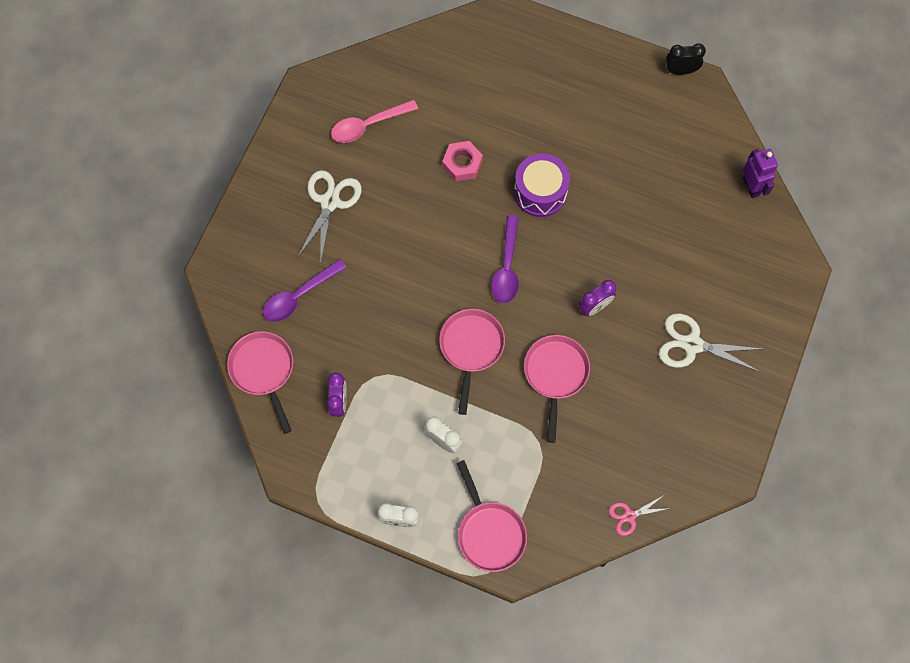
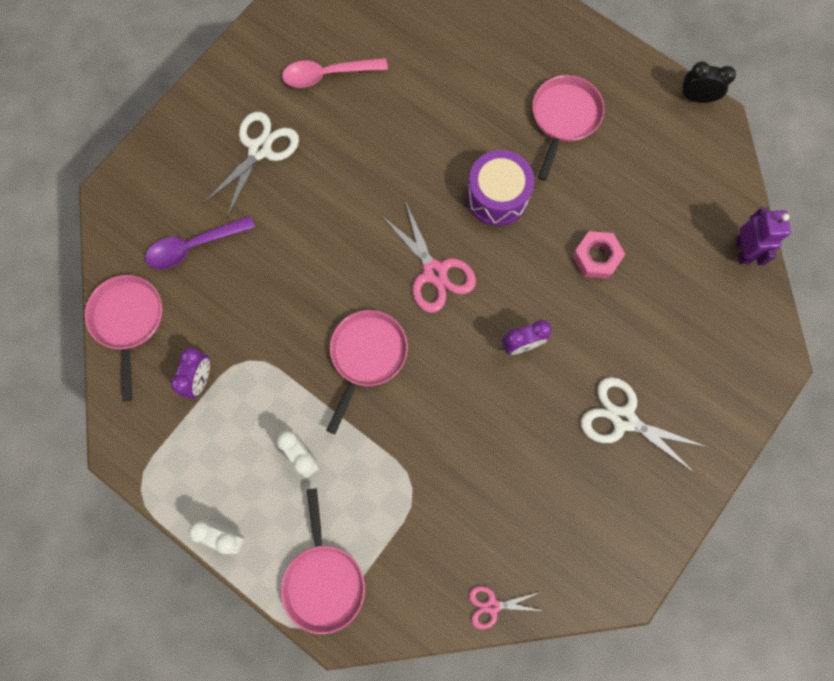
camera: 15 degrees right, 5 degrees up
(462, 164) = (419, 143): pink nut -> pink nut (596, 257)
(506, 267) = (434, 272): purple spoon -> pink scissors
(555, 374) = (454, 412): pink pan -> pink pan (564, 118)

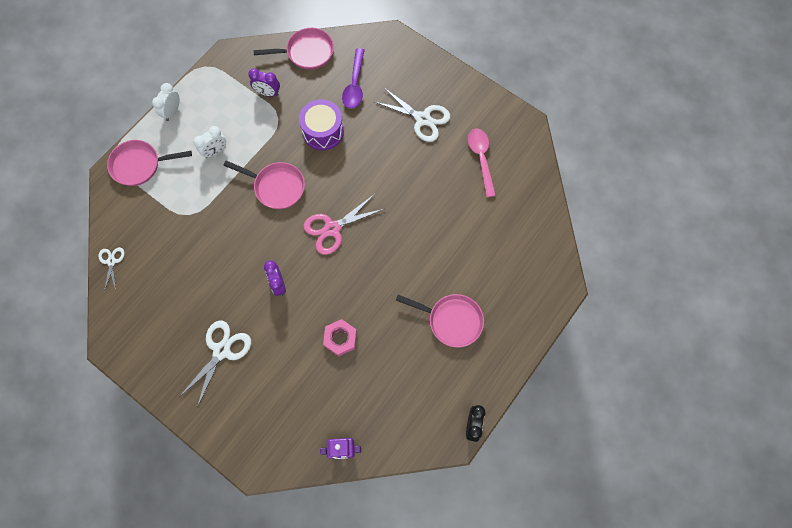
camera: 90 degrees right, 5 degrees down
(194, 246) = (355, 84): purple spoon -> purple spoon turned 150 degrees counterclockwise
(492, 606) = (111, 261): pink scissors -> white scissors
(497, 196) = (388, 271): purple drum -> purple drum (323, 131)

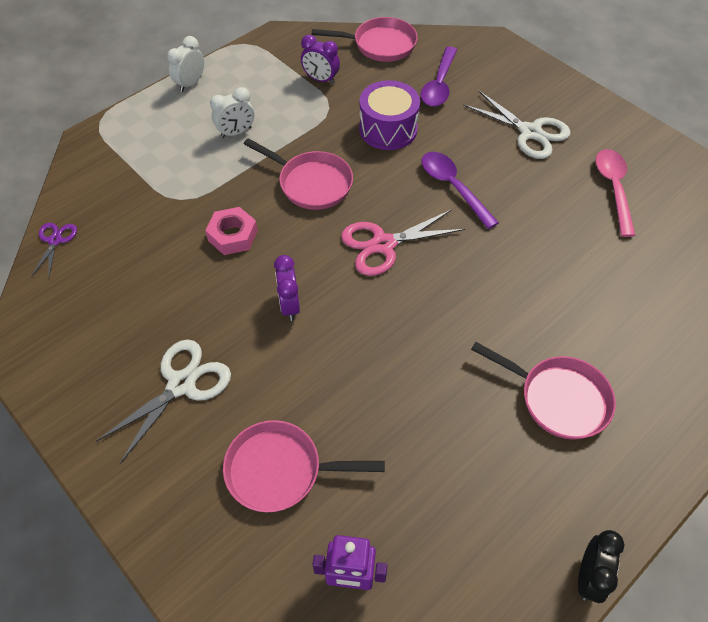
camera: 10 degrees right, 15 degrees down
(111, 261) = (55, 240): white scissors -> purple scissors
(139, 165) = (130, 134): pink pan -> pink pan (280, 470)
(340, 338) = (373, 397): pink nut -> pink nut (233, 235)
(374, 175) = (453, 187): none -> purple spoon

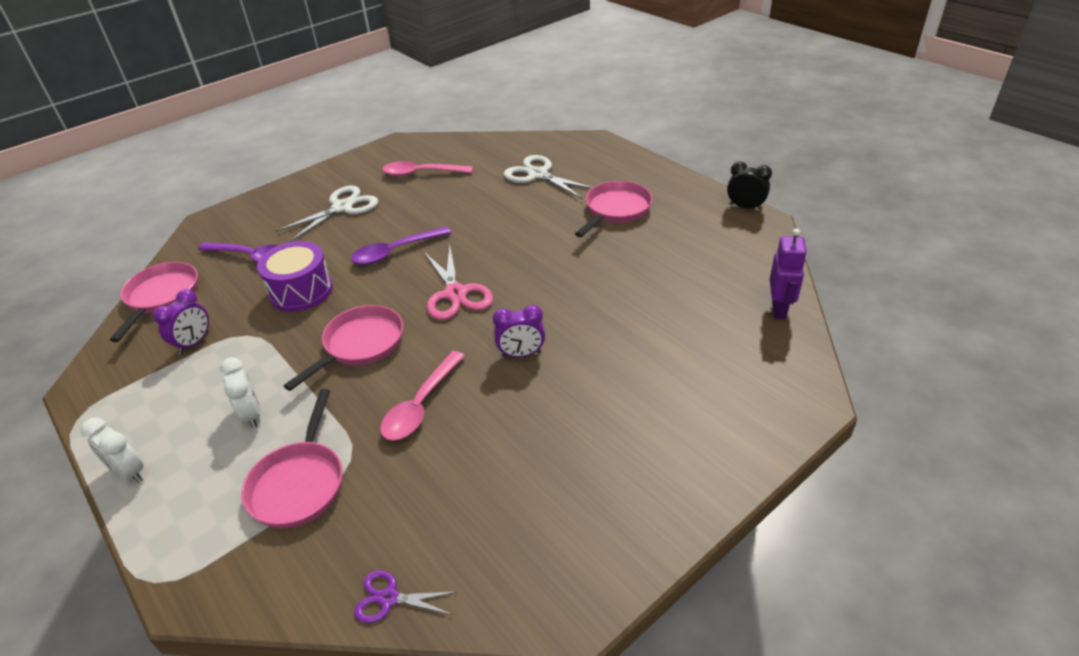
camera: 85 degrees left, 15 degrees down
(181, 384) = (615, 430): white scissors -> white scissors (538, 175)
(233, 235) = (421, 405): pink nut -> pink spoon
(280, 470) = (697, 352): pink pan -> pink pan (299, 483)

